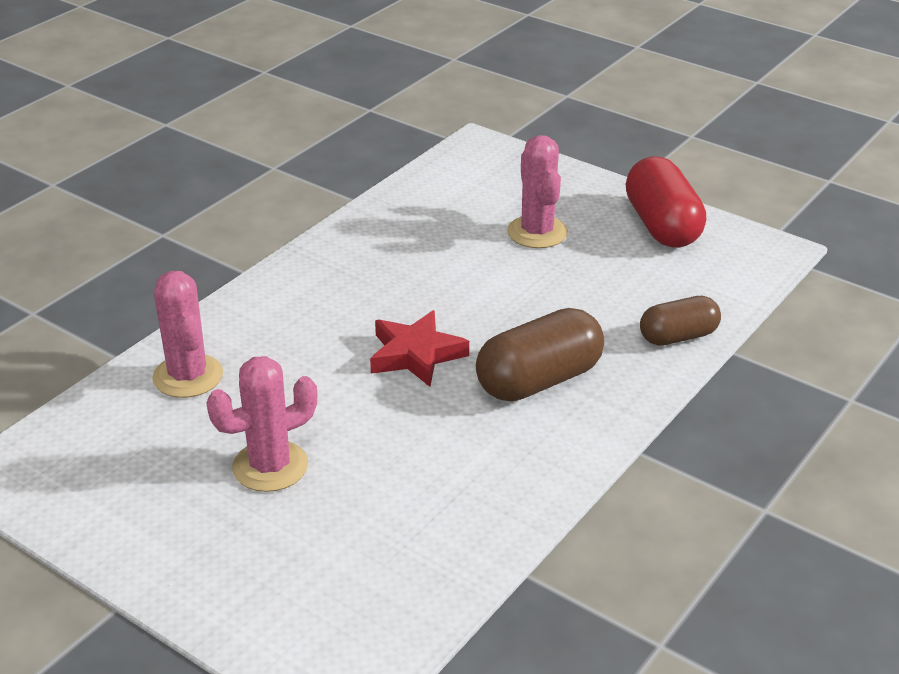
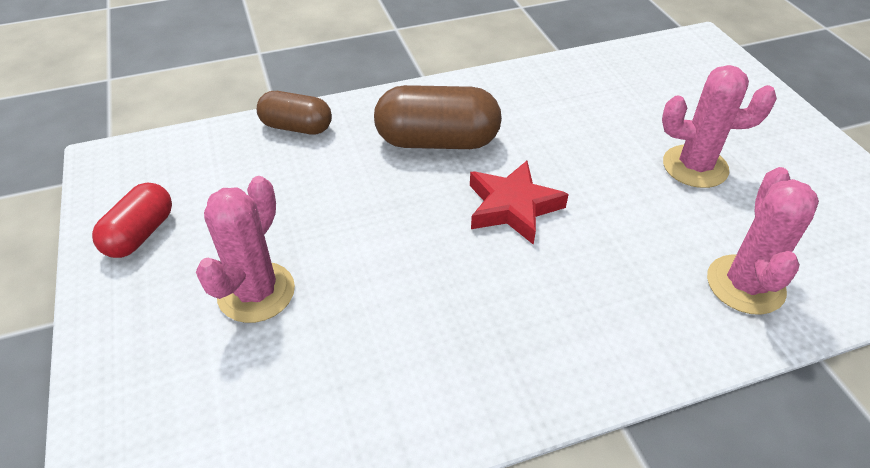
camera: 145 degrees left, 10 degrees up
(662, 226) = (140, 234): red capsule -> red capsule, size x0.63

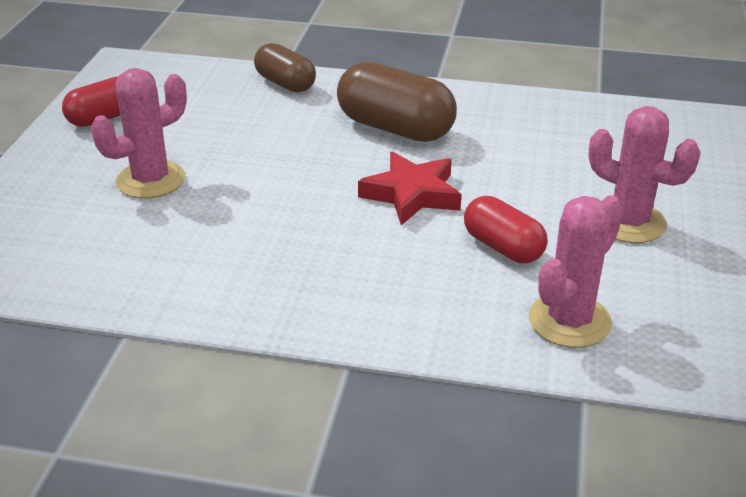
camera: 30 degrees right, 10 degrees down
(631, 232) = (503, 247): none -> red capsule

